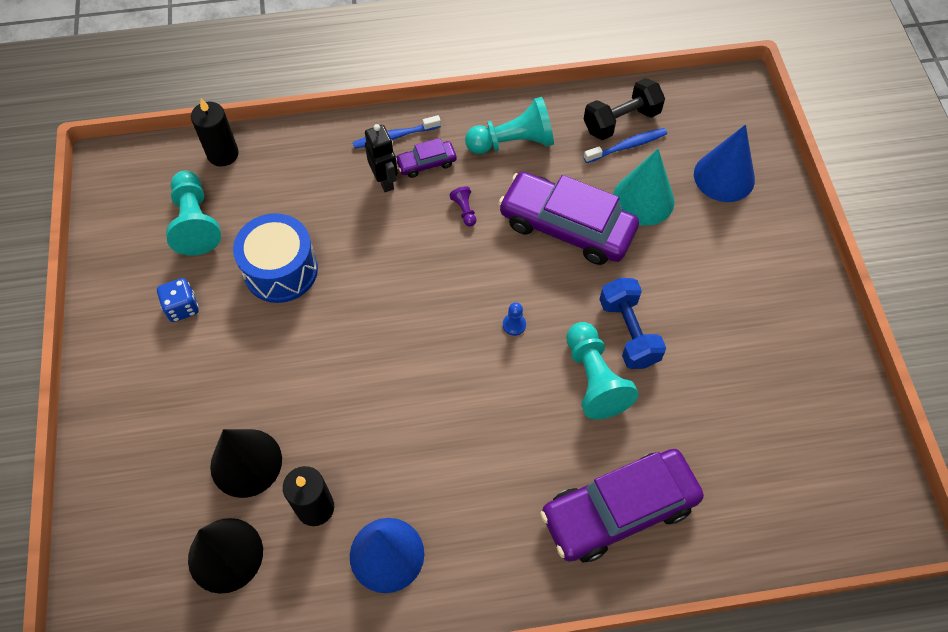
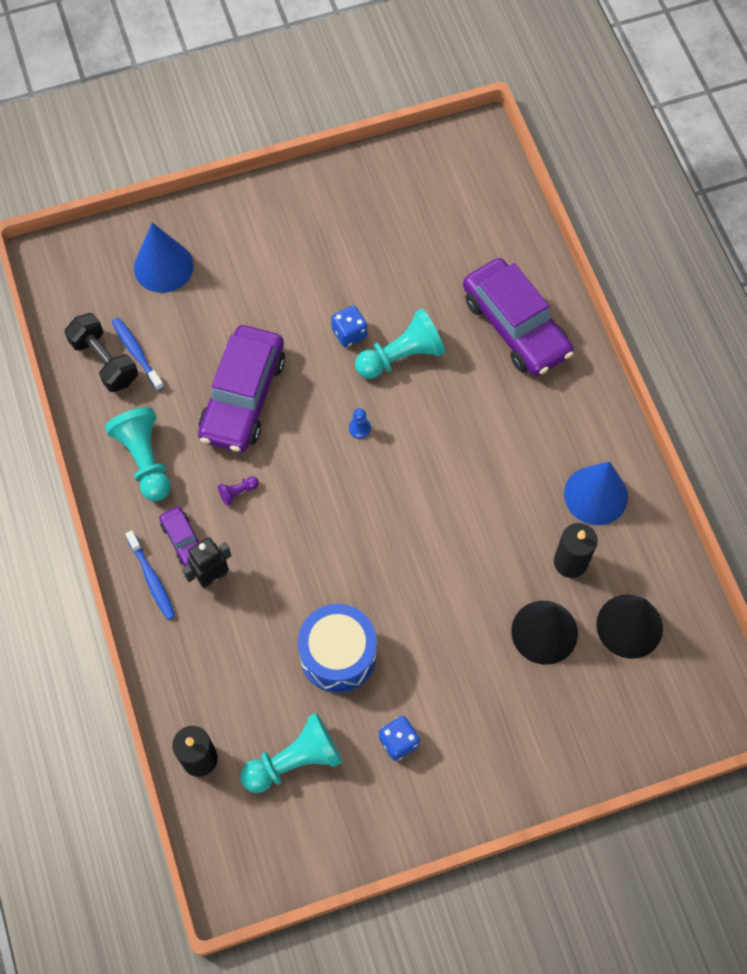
camera: 100 degrees left, 5 degrees up
(628, 332) = (349, 333): blue dumbbell -> blue dice
(643, 199) = (200, 333): turquoise cone -> none

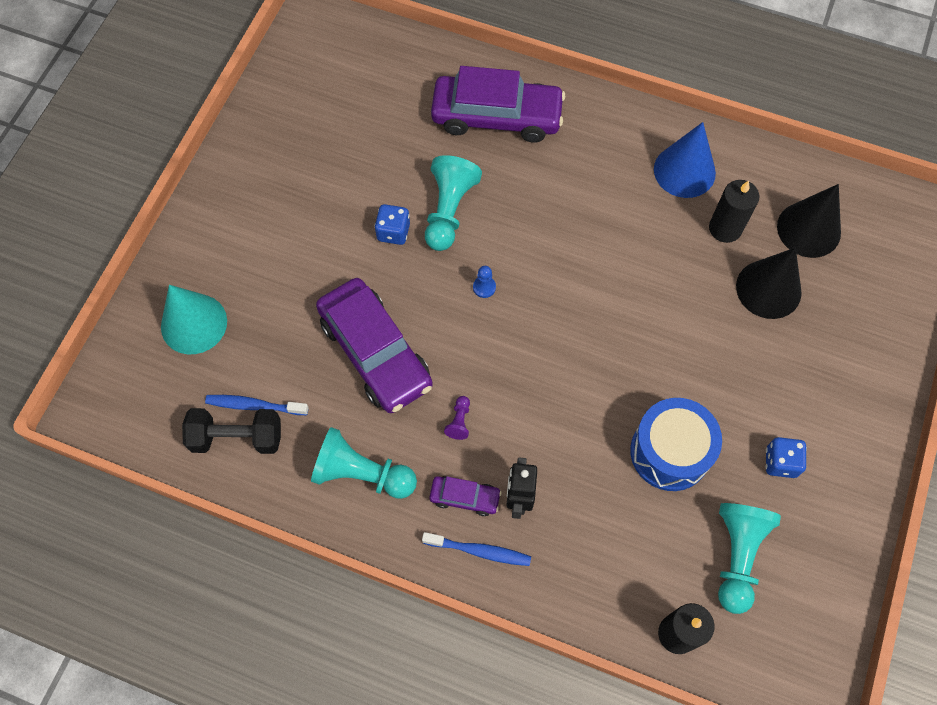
camera: 50 degrees left, 0 degrees up
(163, 266) = (194, 323): blue cone -> turquoise cone

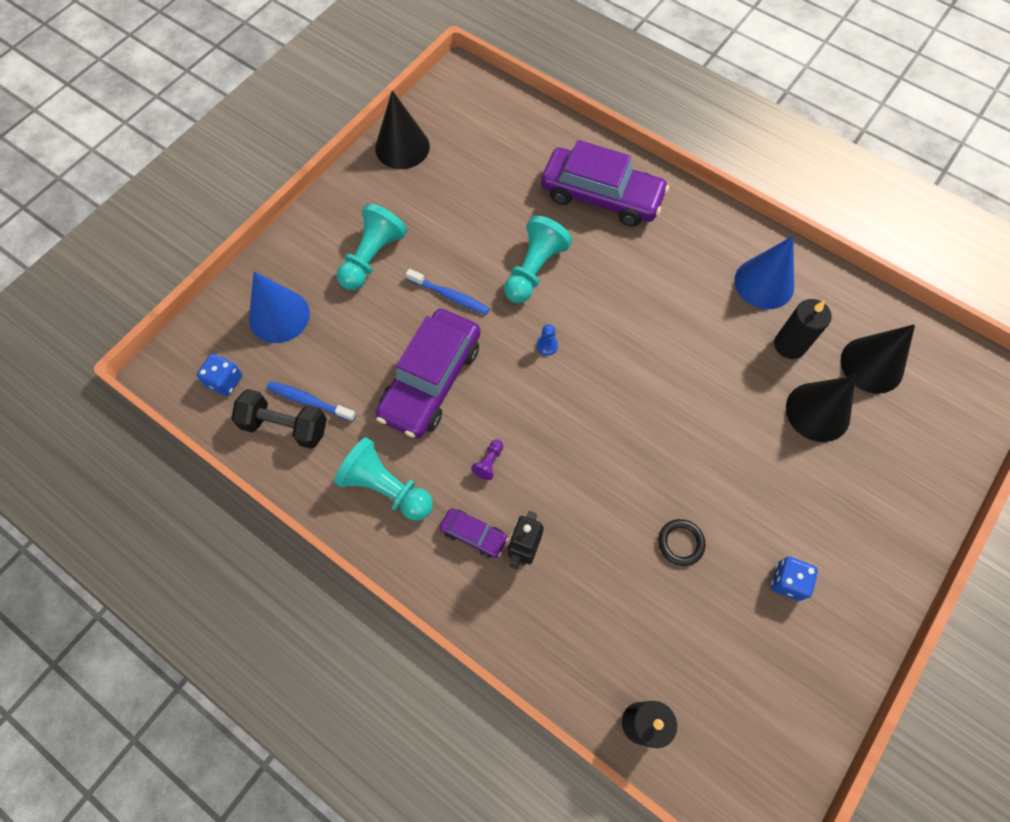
camera: 15 degrees right, 0 degrees up
(194, 323) = (279, 316): turquoise cone -> blue cone
(271, 110) = (402, 147): none -> black cone
(375, 352) = (431, 380): purple car -> purple car turned 45 degrees clockwise
(393, 232) = (478, 277): blue dice -> blue dice (225, 381)
(479, 551) = (473, 589): blue toothbrush -> blue toothbrush (450, 296)
(670, 452) = (680, 543): blue drum -> black ring
(737, 556) = (721, 662): turquoise pawn -> turquoise pawn (372, 257)

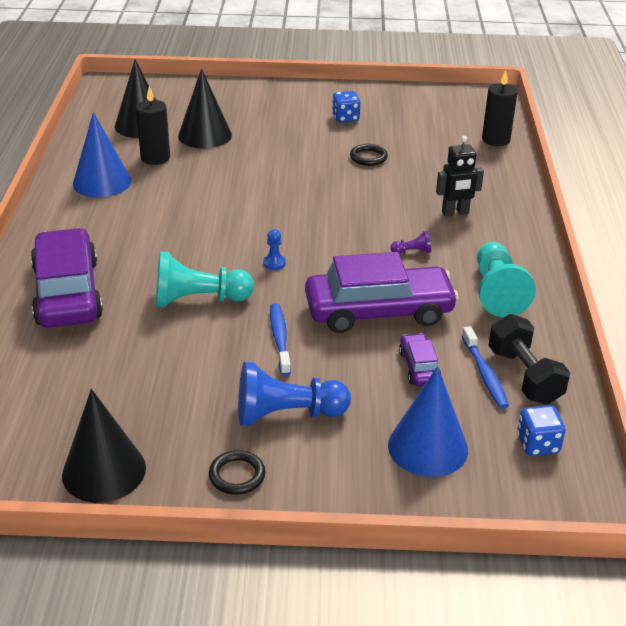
camera: 125 degrees left, 30 degrees down
(345, 205) = (237, 475): none -> black ring
(372, 257) = (287, 414): turquoise pawn -> blue pawn
(474, 535) = (474, 237): purple car -> purple car (419, 367)

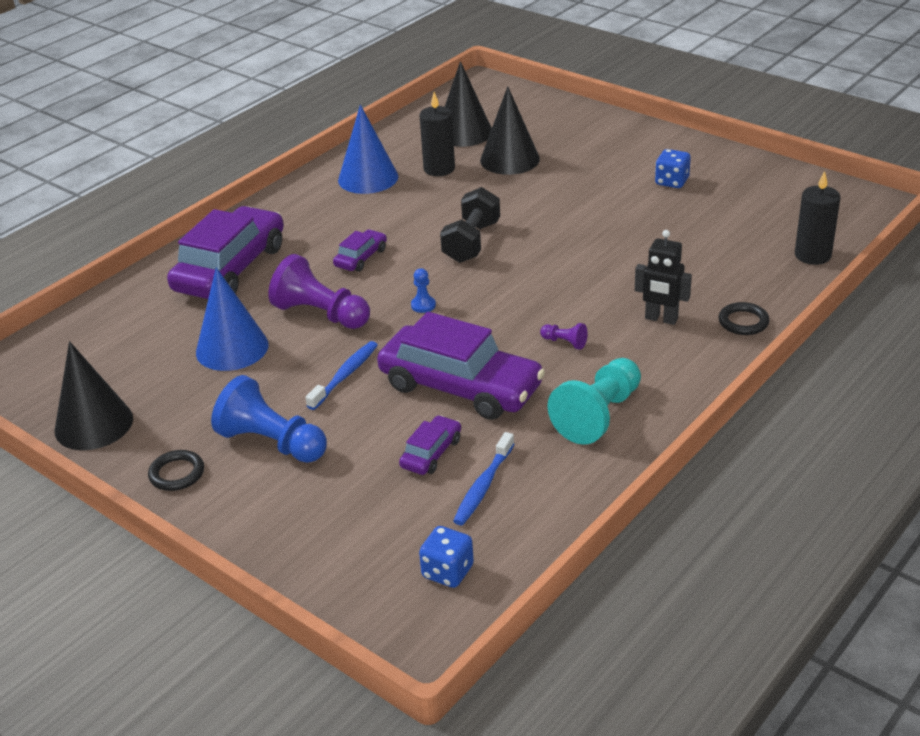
camera: 40 degrees right, 0 degrees up
(176, 245) = (361, 258): none -> purple car
(198, 300) = (321, 314): turquoise pawn -> purple pawn
(368, 157) = (643, 231): black ring -> black ring (743, 322)
(427, 447) = (349, 525): blue cone -> blue cone (232, 348)
(524, 376) = (518, 505): black dumbbell -> black dumbbell (471, 242)

